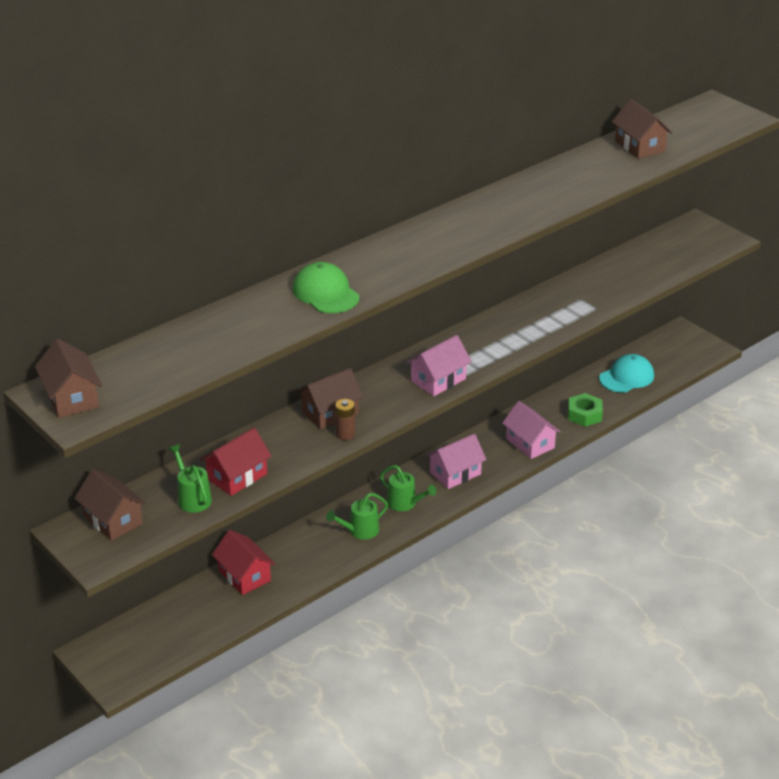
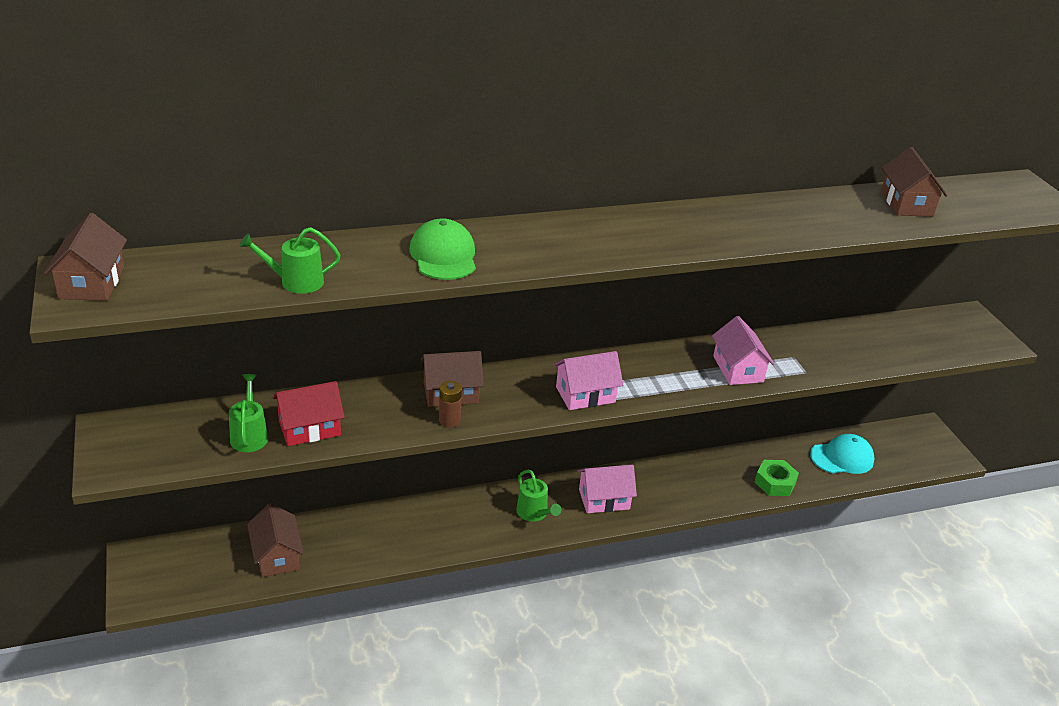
camera: 20 degrees right, 0 degrees up
(113, 520) = (157, 431): brown house -> brown house (276, 556)
(244, 576) = (331, 532): red house -> none
(360, 531) = (472, 526): green watering can -> green watering can (296, 282)
(530, 443) = (700, 494): pink house -> pink house (738, 369)

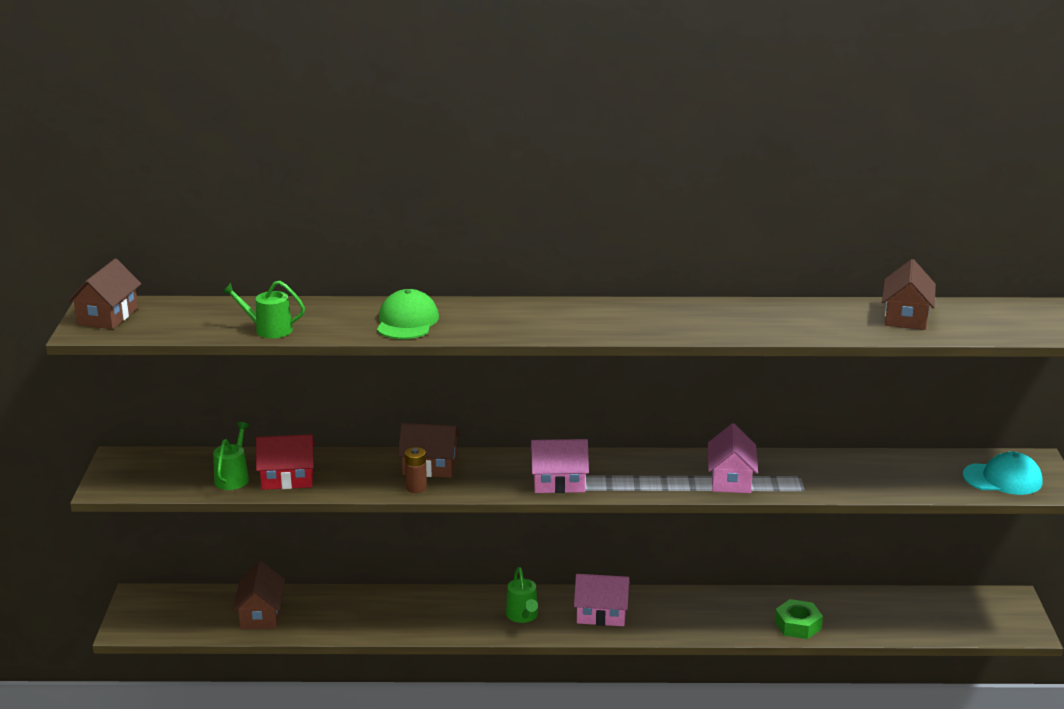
camera: 20 degrees right, 10 degrees down
(842, 458) = (890, 613): turquoise cap -> turquoise cap (1002, 479)

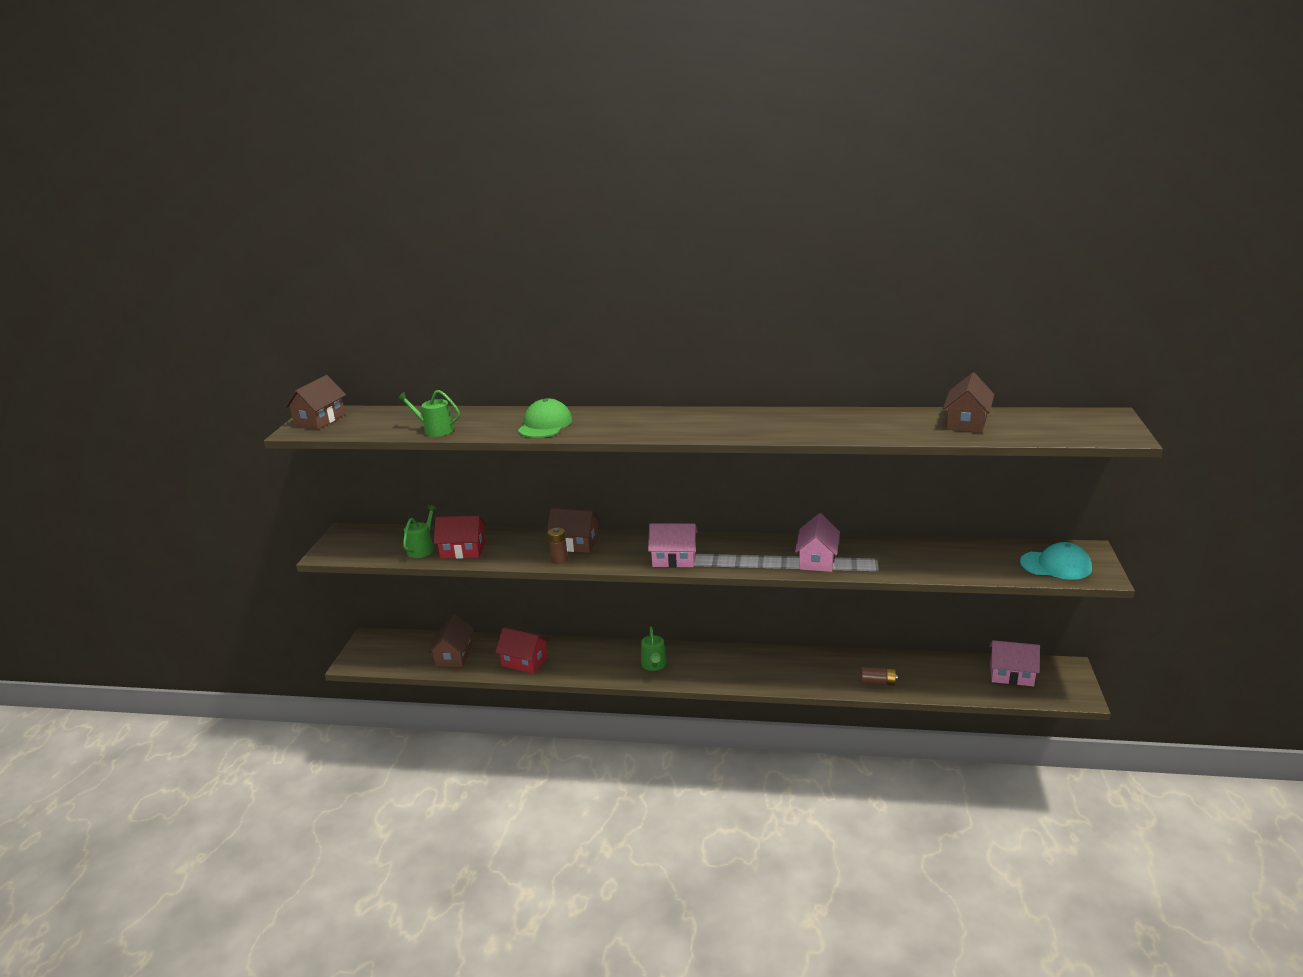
camera: 10 degrees right, 0 degrees up
(356, 618) = (524, 661): none -> red house
(601, 614) = (717, 666): pink house -> pink house (1011, 675)
(798, 625) = (878, 682): green nut -> brown battery

